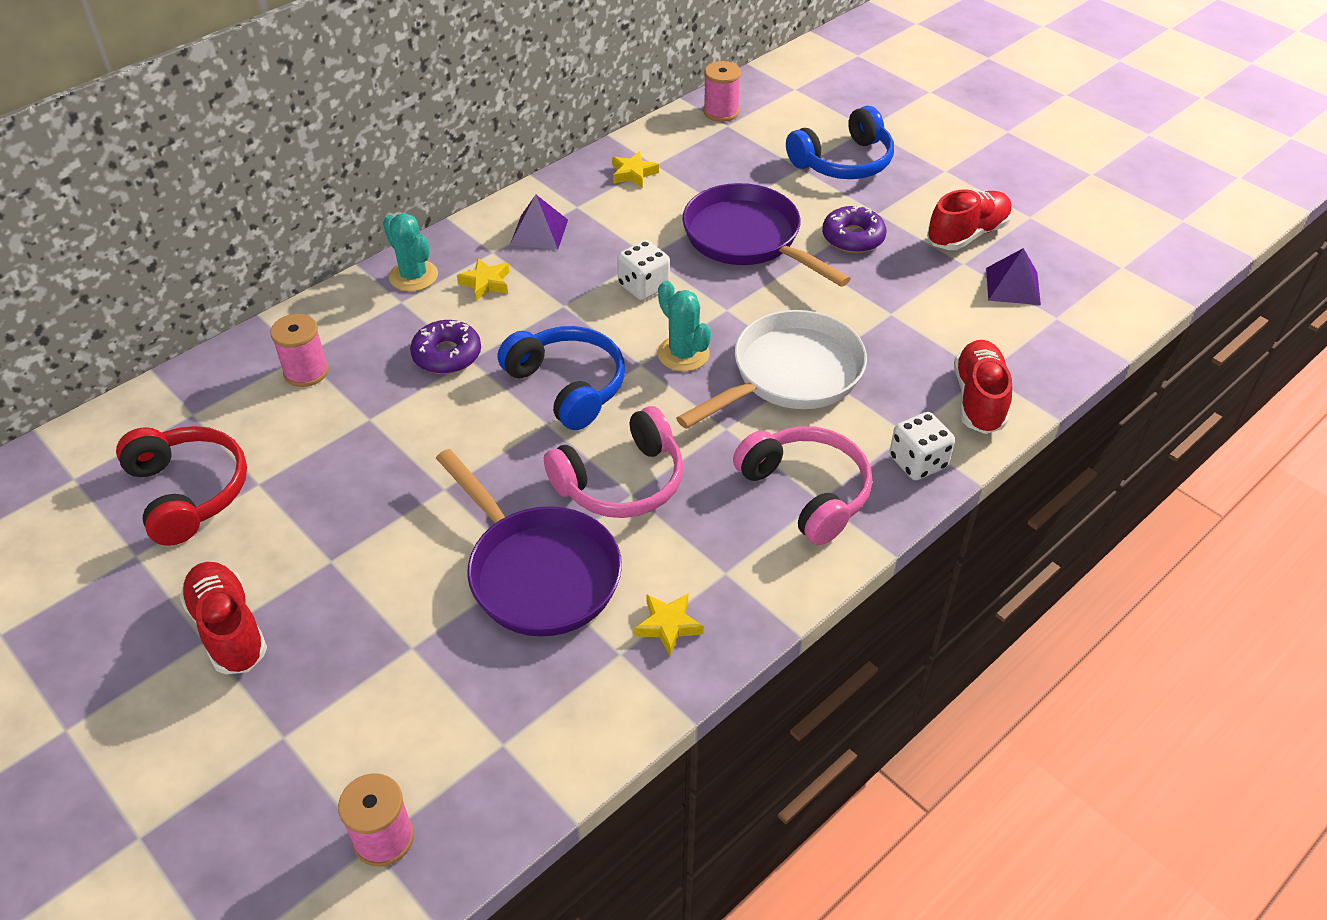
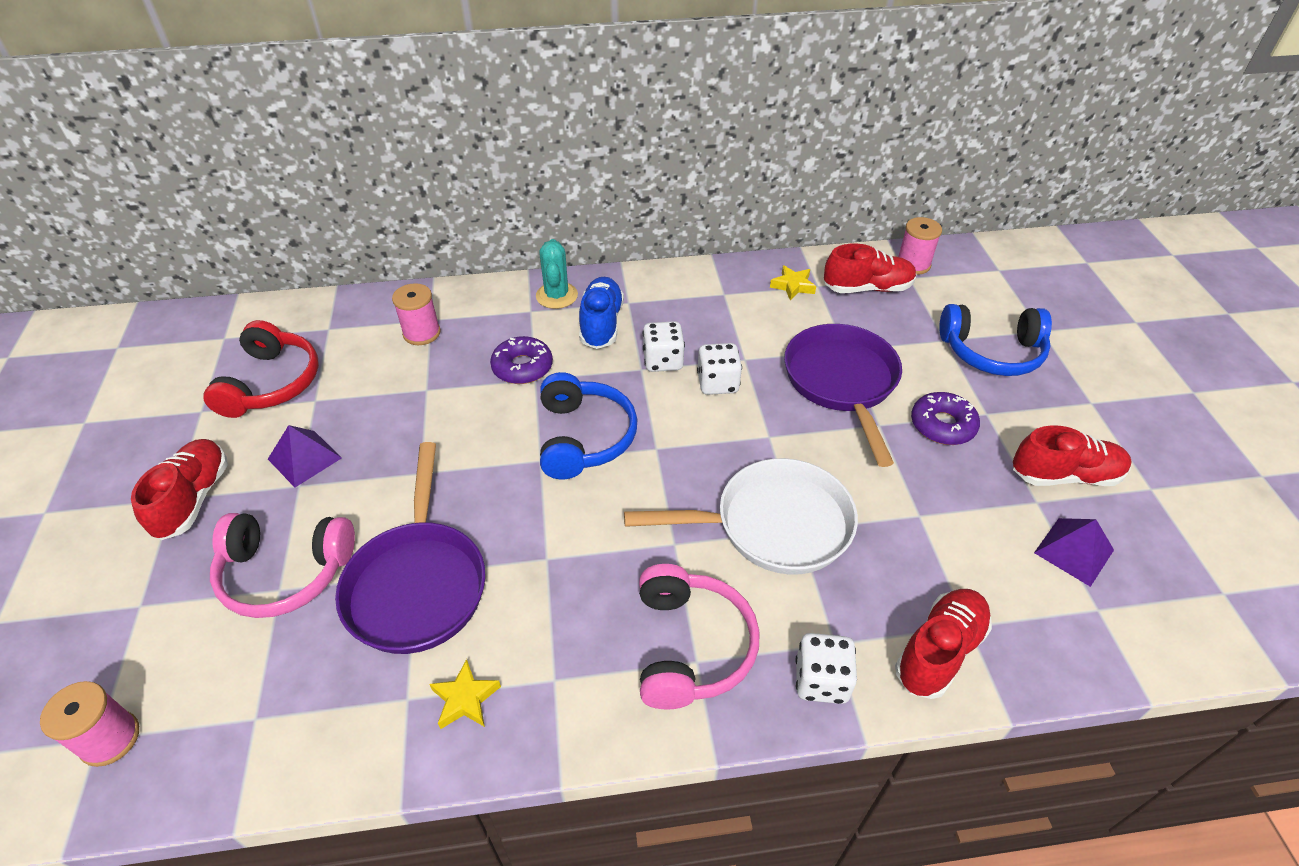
camera: 35 degrees right, 0 degrees up
(486, 283) = (601, 324): yellow star -> blue shoe
(539, 232) = (677, 301): purple pyramid -> purple pyramid (304, 458)
(577, 290) = (663, 361): none -> white dice
(621, 482) = (549, 543): pink headphones -> pink headphones (285, 572)
(683, 354) = (698, 457): turquoise cactus -> none
(700, 149) = (867, 288): none -> red shoe

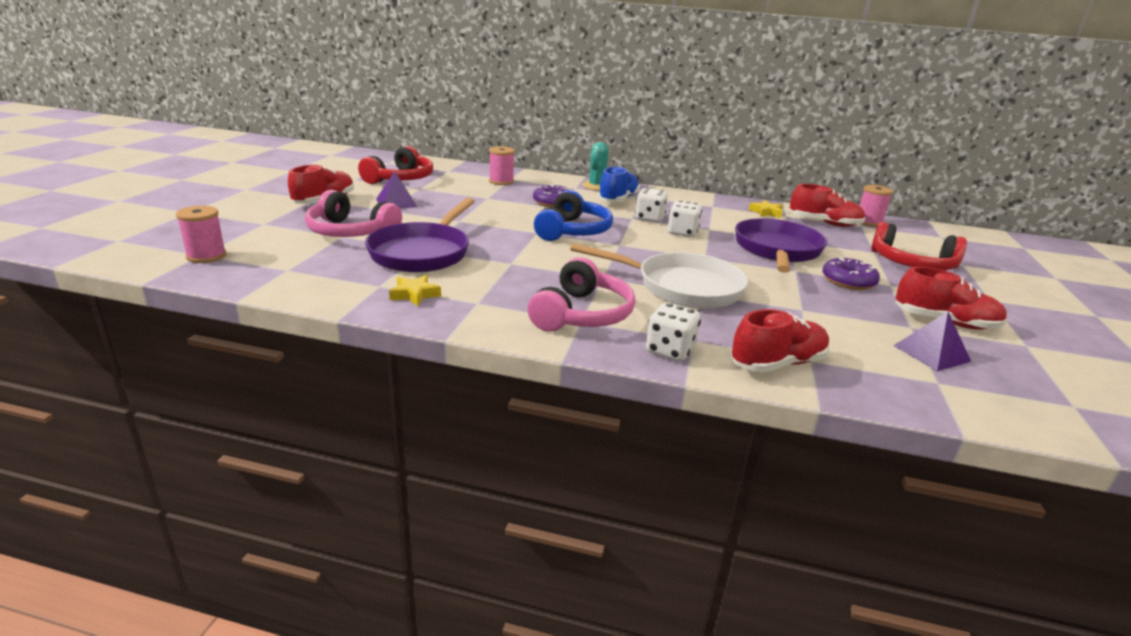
camera: 20 degrees right, 20 degrees down
(992, 352) = (912, 264): blue headphones -> red headphones

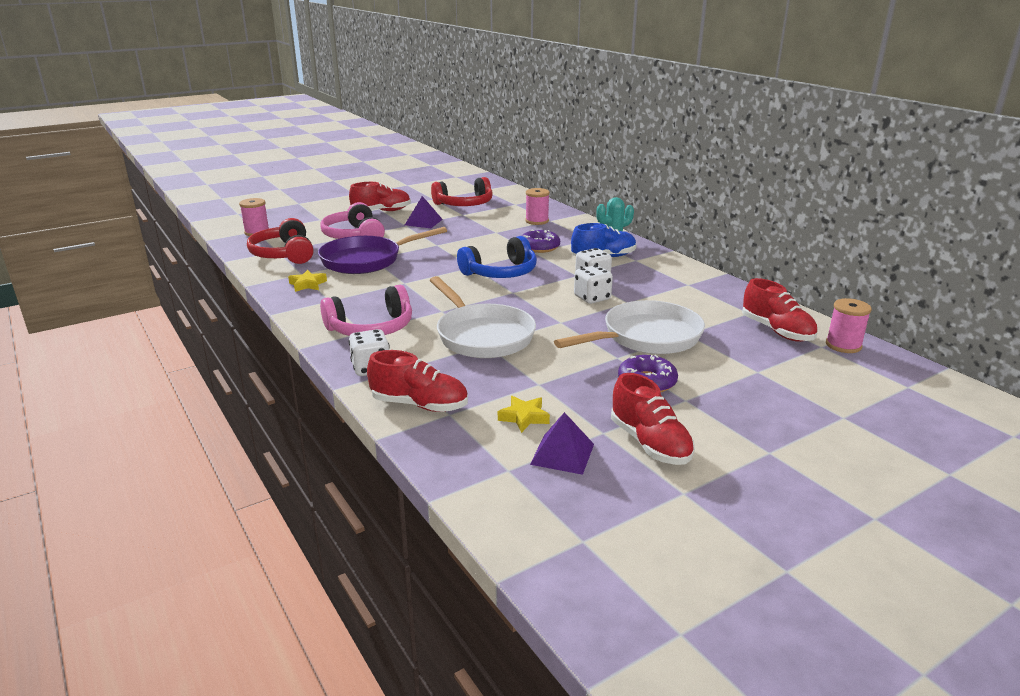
camera: 45 degrees right, 0 degrees up
(766, 212) = (733, 304): yellow star -> yellow star (524, 417)
(777, 251) = (646, 337): purple pan -> white pan
(912, 264) = (772, 394): red headphones -> red headphones (284, 254)

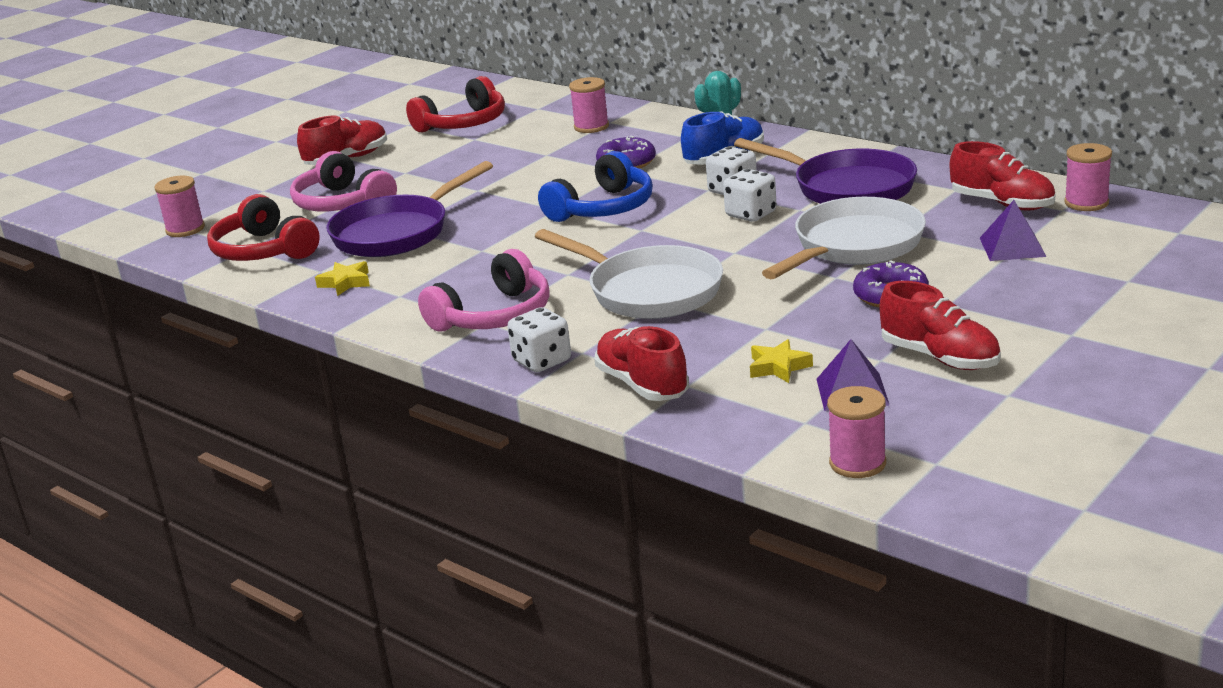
camera: 15 degrees left, 0 degrees up
(419, 405) = (642, 385): red shoe -> red shoe turned 120 degrees counterclockwise
(423, 222) = (427, 162): purple pyramid -> purple pyramid (1012, 247)
(520, 520) = (857, 463): none -> pink spool
(671, 294) = (846, 187): none -> purple pan

